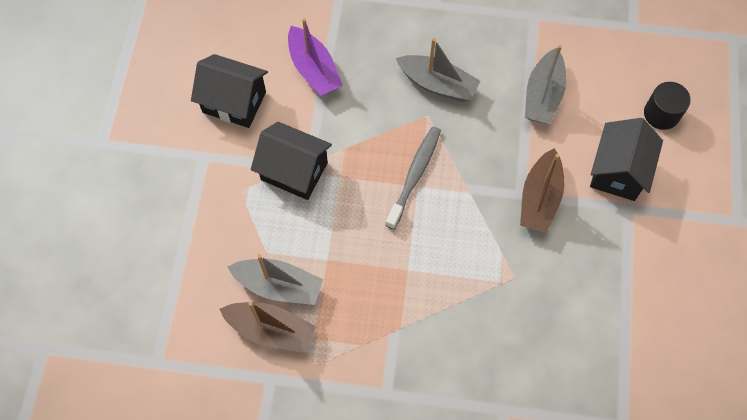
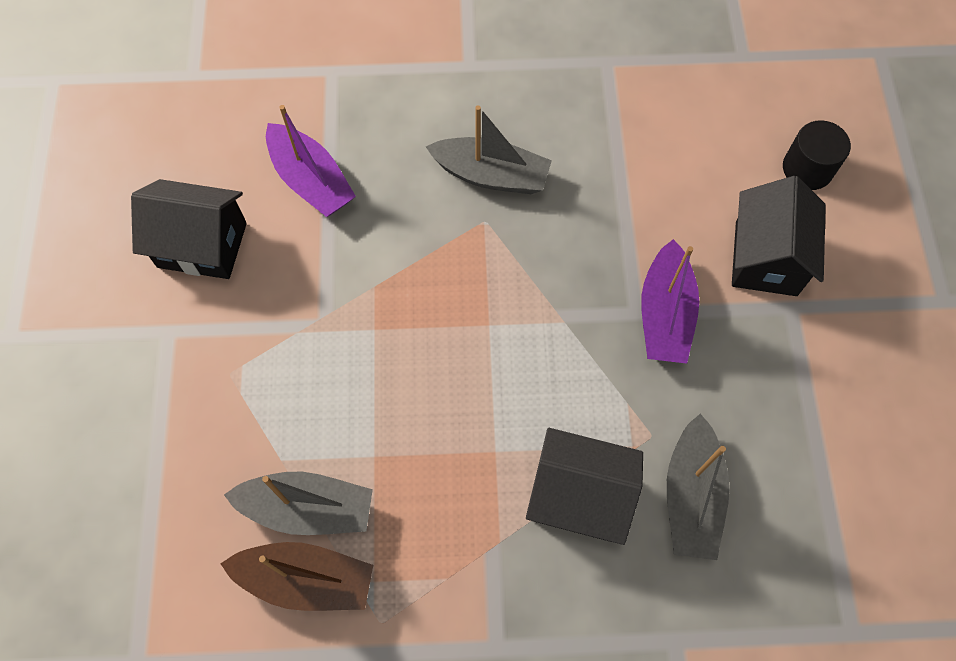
camera: 10 degrees left, 0 degrees up
(294, 171) = (305, 332): black house -> black house (579, 496)
(414, 175) = (481, 310): grey toothbrush -> none
(539, 198) = (665, 314): brown boat -> purple boat
(543, 95) = (640, 168): grey boat -> grey boat (691, 496)

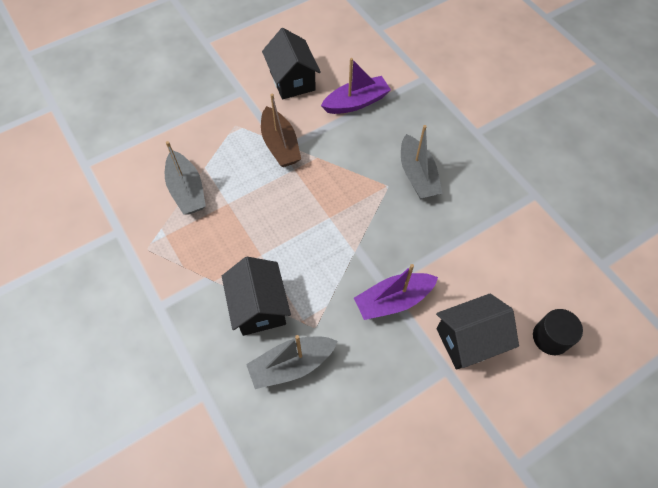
camera: 60 degrees right, 5 degrees down
(306, 580) = (152, 207): brown boat -> brown boat (280, 145)
(311, 181) = (356, 102): purple boat -> purple boat turned 135 degrees counterclockwise

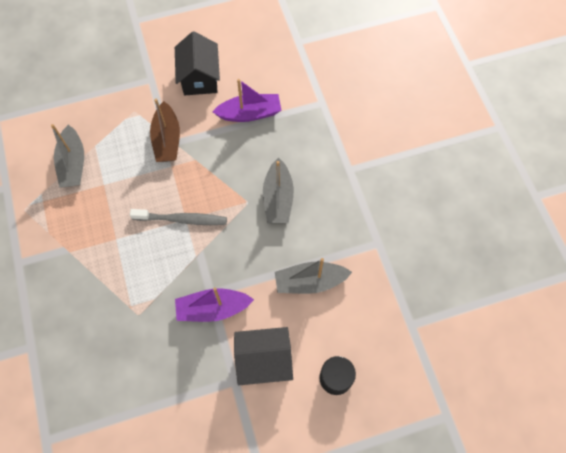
camera: 15 degrees right, 5 degrees up
(259, 307) = (99, 285): black house -> none
(291, 365) = (108, 342): grey boat -> grey boat (310, 282)
(325, 218) = (182, 219): none -> grey toothbrush

